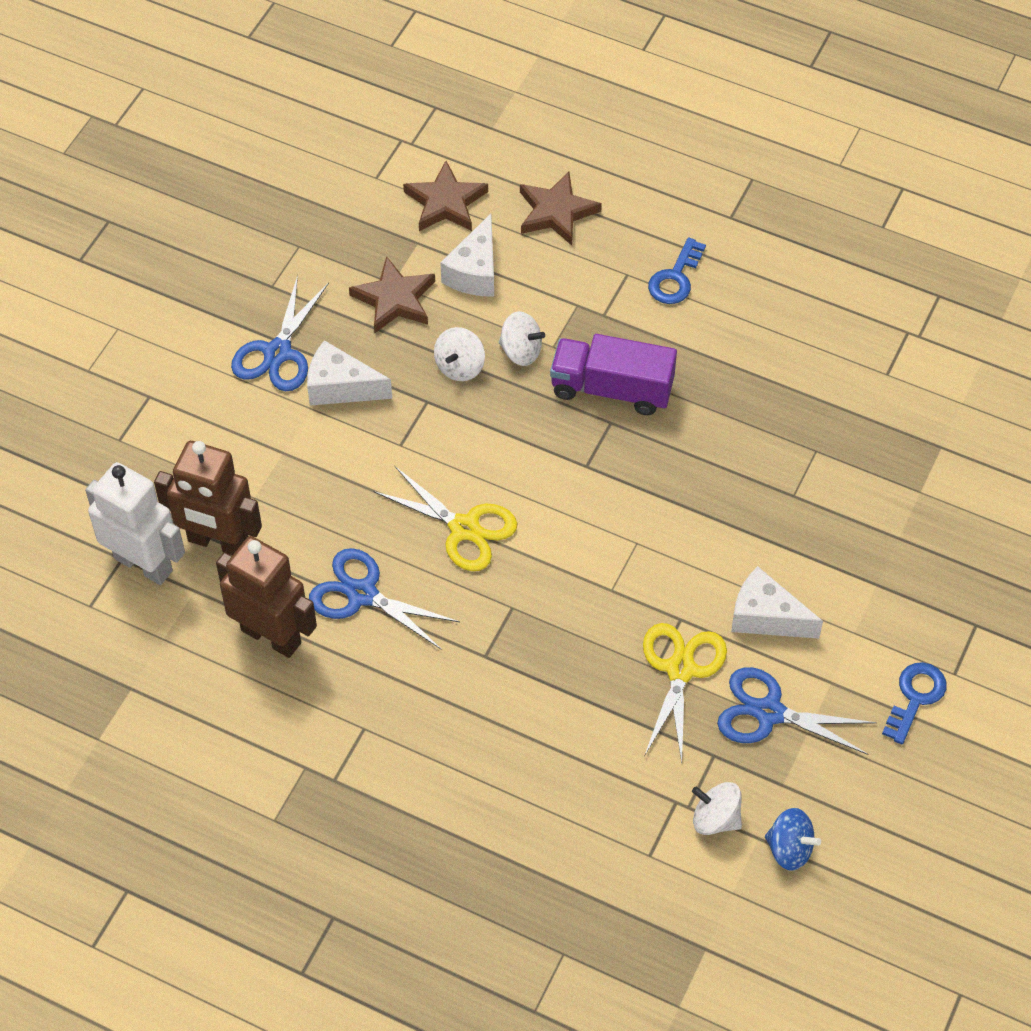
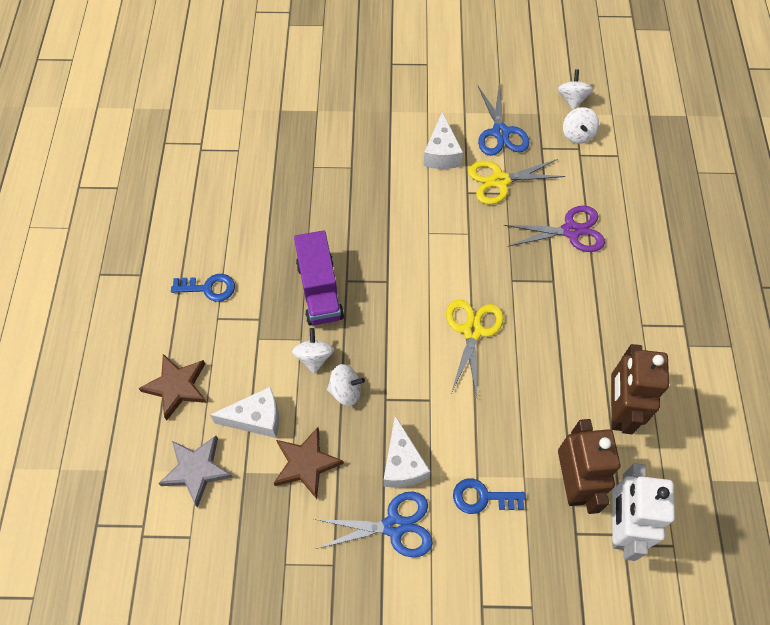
camera: 115 degrees left, 5 degrees up
(362, 594) = (555, 369): blue scissors -> none
(445, 202) = (196, 470): brown star -> grey star
(550, 718) = (571, 231): none -> purple scissors
(789, 849) = (572, 99): blue spinning top -> white spinning top
(915, 697) = (451, 75): blue key -> blue key (482, 497)

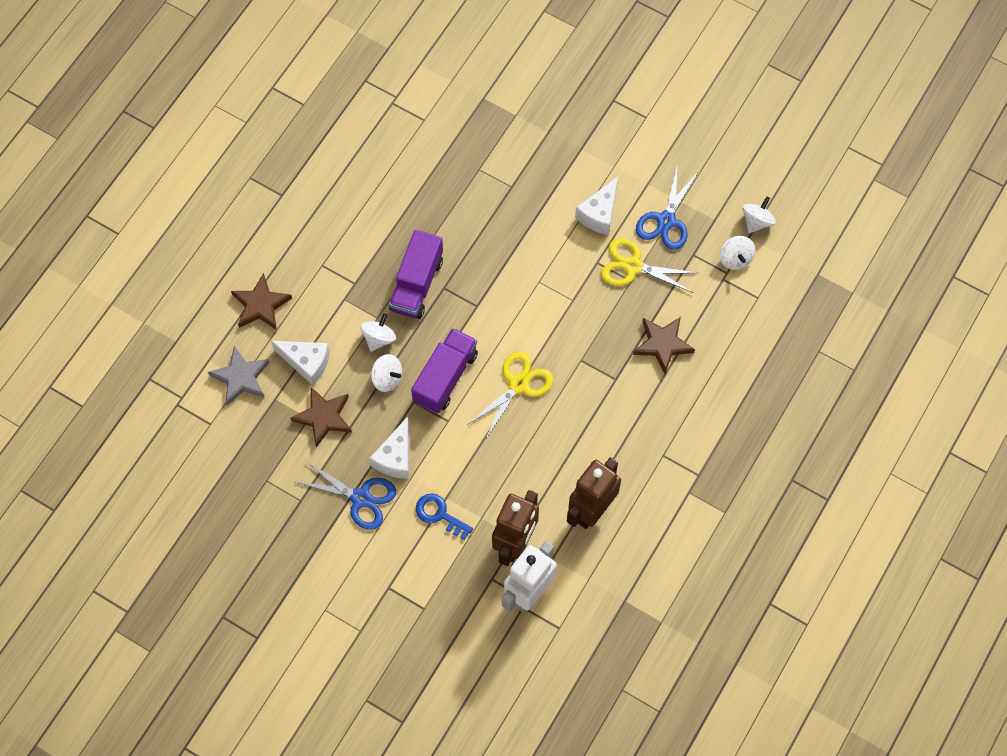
camera: 30 degrees right, 5 degrees up
(209, 288) = (329, 235): blue key -> none
(401, 360) = (445, 377): none -> purple truck
(571, 231) = (662, 344): purple scissors -> brown star
(577, 134) = (735, 259): white spinning top -> white spinning top turned 45 degrees counterclockwise

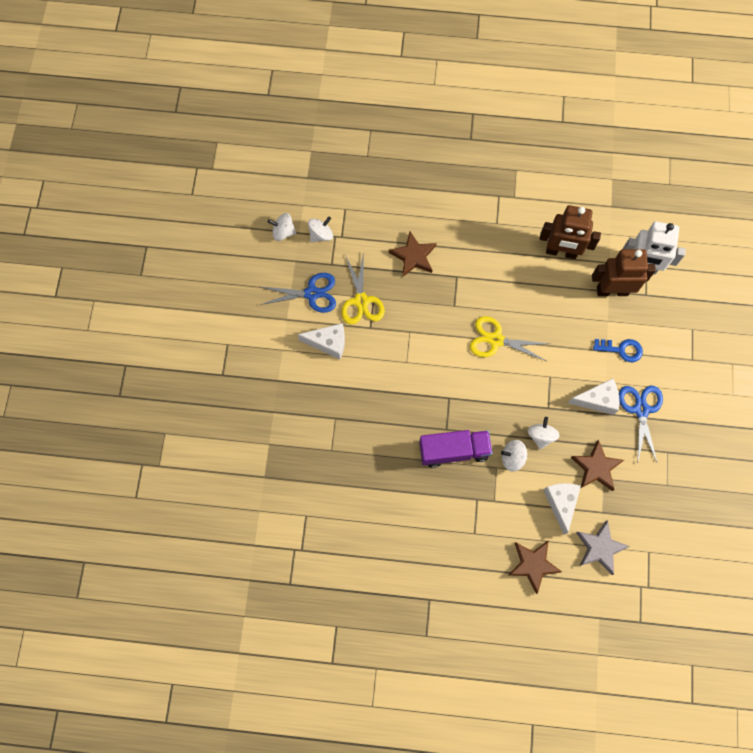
camera: 115 degrees left, 5 degrees up
(439, 514) = (621, 350): blue key -> blue key turned 90 degrees counterclockwise
(445, 377) = (517, 394): purple truck -> none

